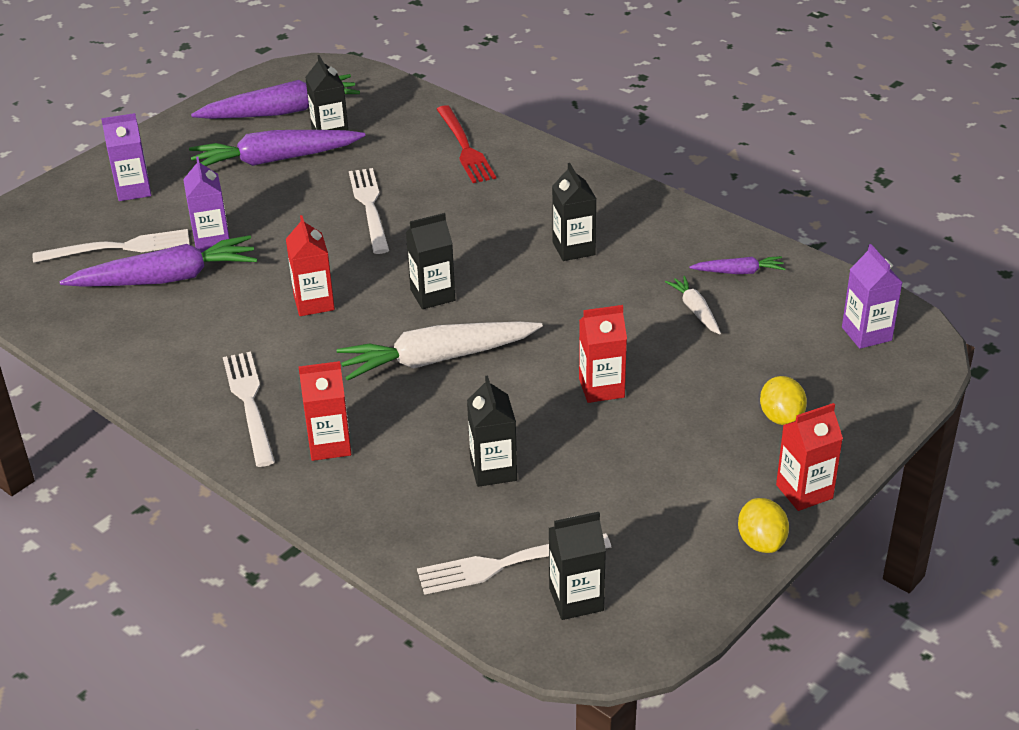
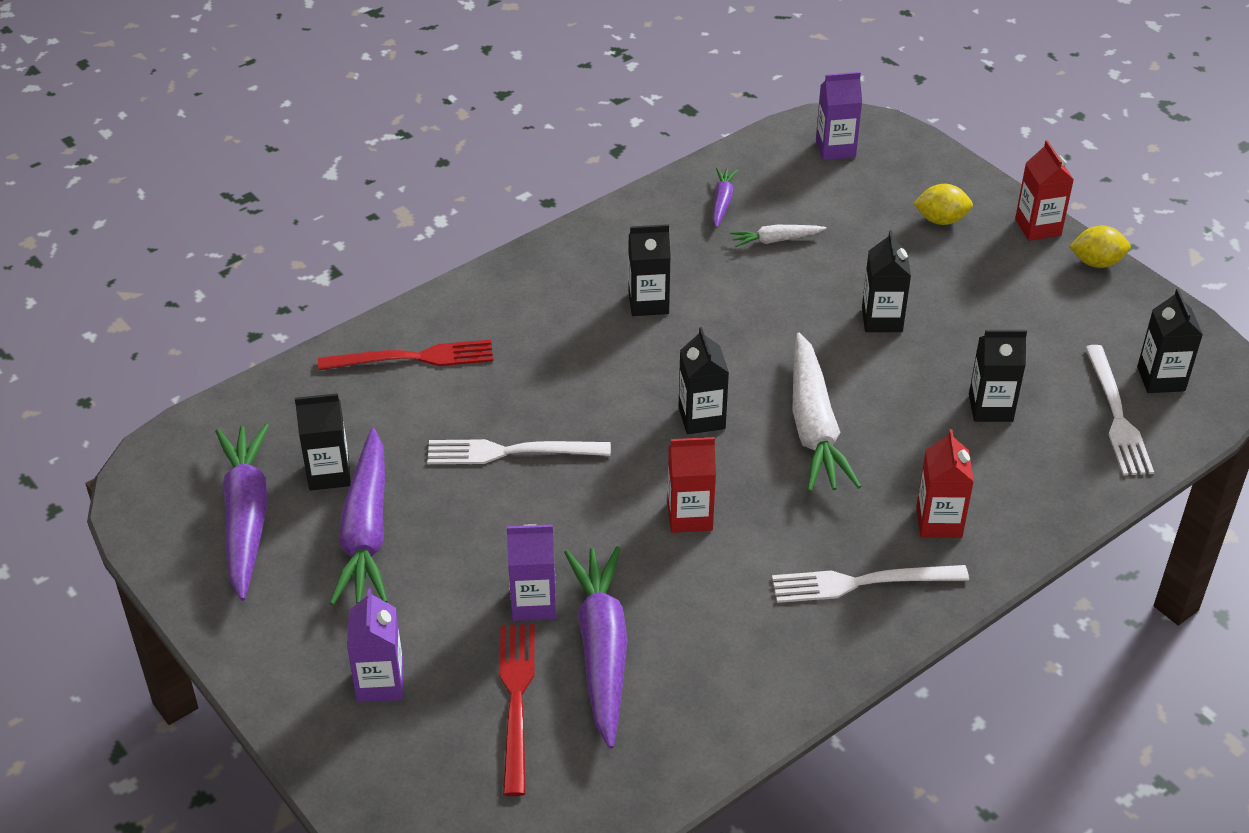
camera: 80 degrees left, 5 degrees up
(118, 248) = (516, 701): white fork -> red fork
(601, 388) = (882, 319): red carton -> black carton

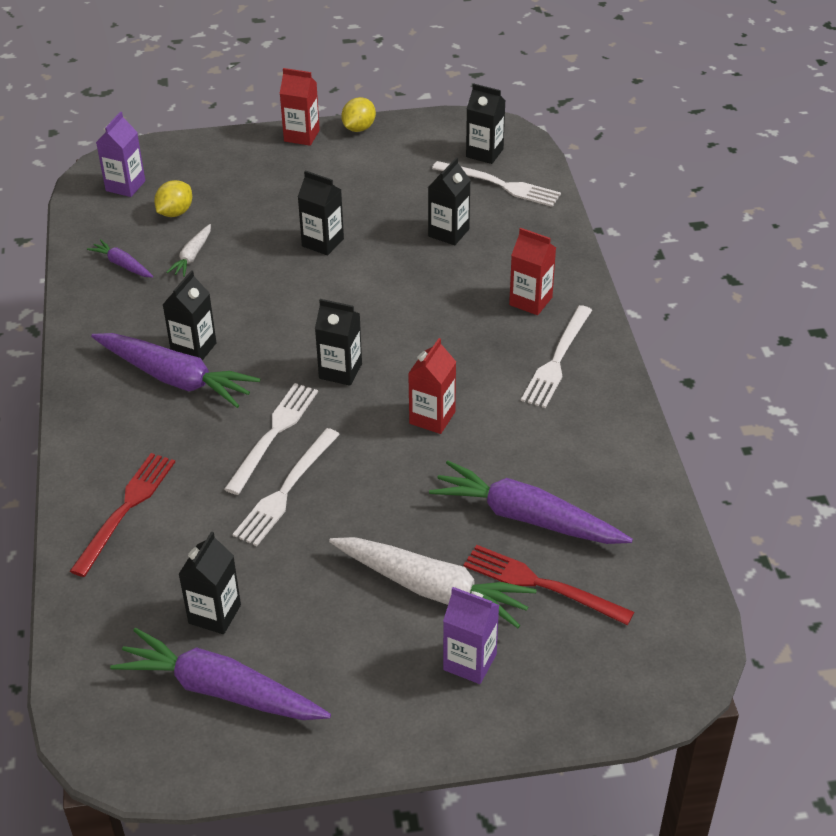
camera: 60 degrees left, 0 degrees up
(366, 531) = (301, 613): purple carrot -> purple carrot (175, 378)
(533, 603) = (453, 538): purple carton -> none
(576, 410) = (273, 434): none -> white fork
(814, 427) = (397, 319): white carrot -> white carrot (432, 588)
(941, 220) = (251, 172): yellow lemon -> yellow lemon (175, 212)

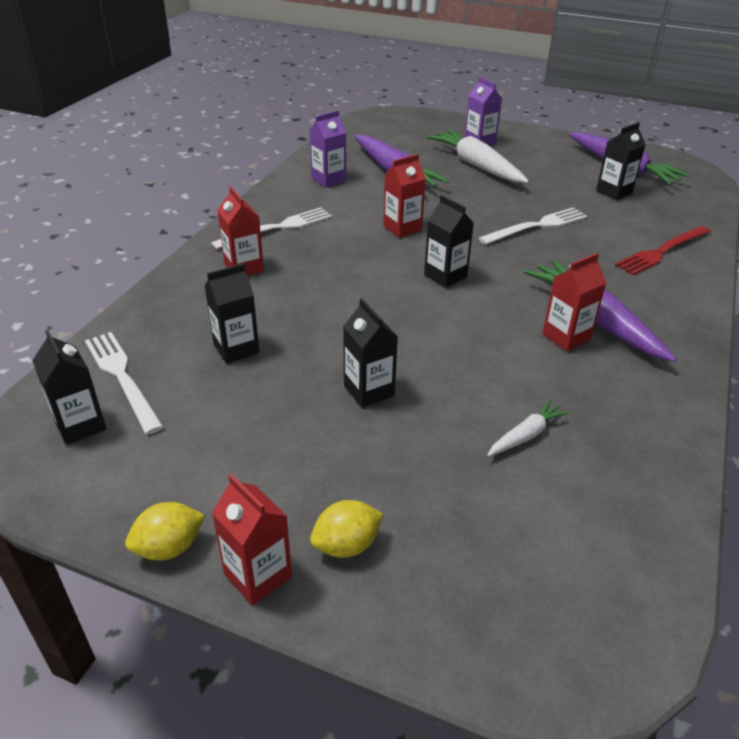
camera: 150 degrees left, 5 degrees down
(122, 265) = (618, 459): purple carrot -> none
(125, 186) = (580, 602): purple carton -> purple carton (328, 179)
(175, 212) = (521, 511): yellow lemon -> yellow lemon (346, 545)
(194, 349) = (566, 337): black carton -> red carton
(273, 434) = (527, 256): white fork -> none
(542, 585) = (415, 151): red fork -> none

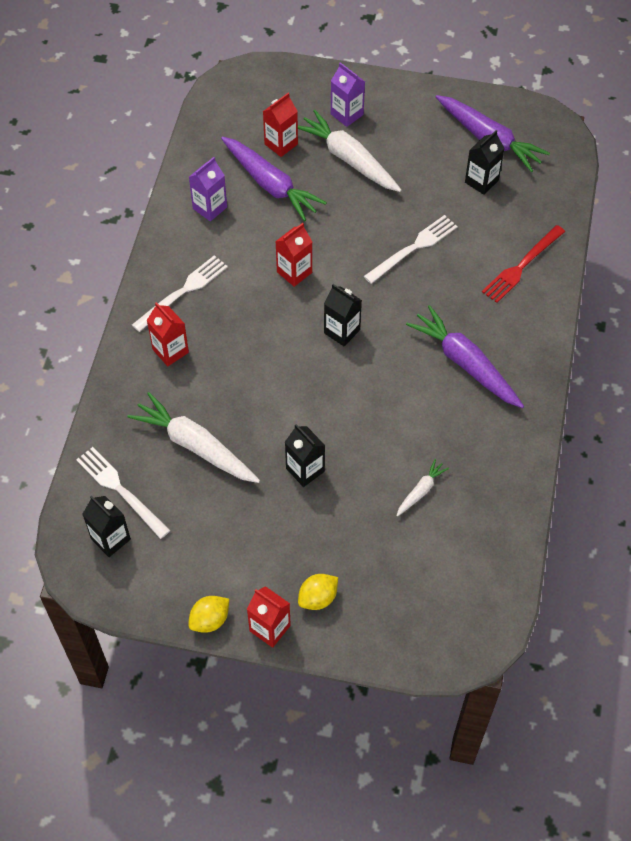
camera: 10 degrees left, 20 degrees up
(236, 348) = (195, 446): black carton -> white carrot
(566, 337) = (444, 387): red carton -> red carton (281, 144)

